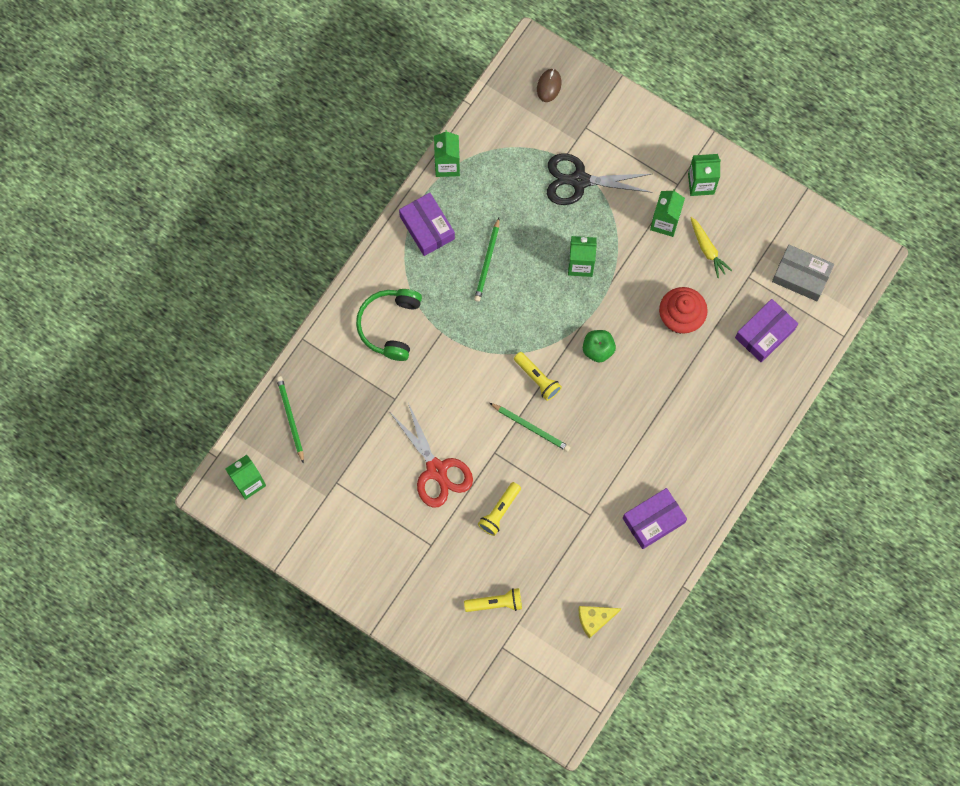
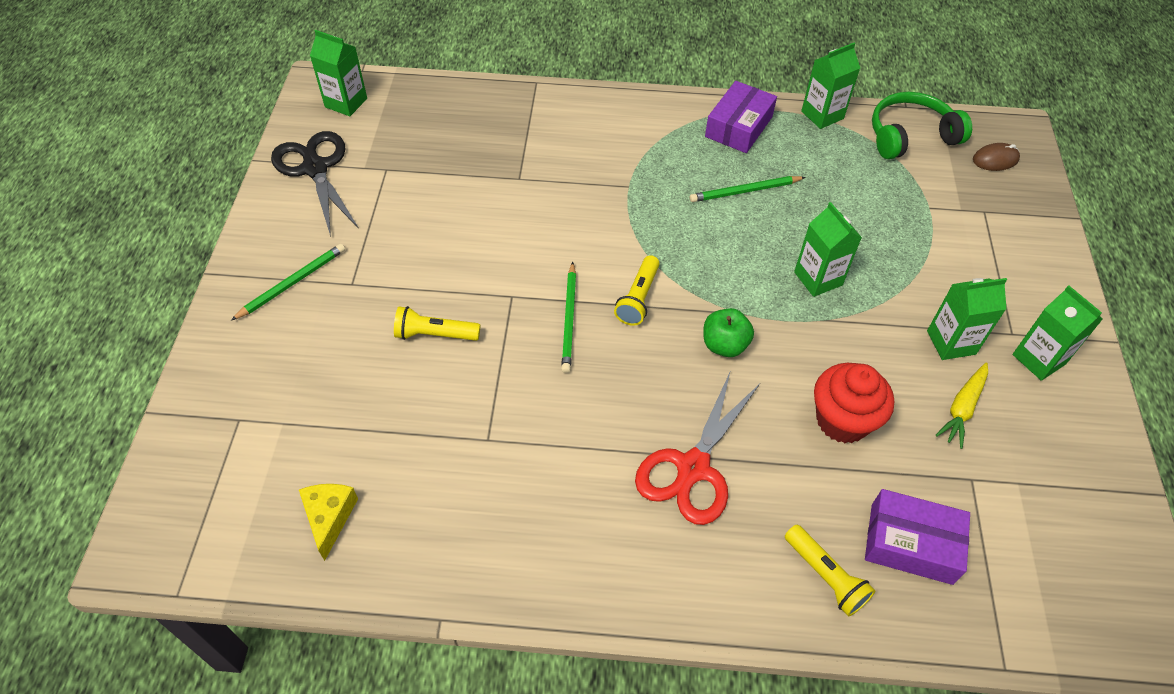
camera: 60 degrees right, 20 degrees down
(290, 418) = (440, 106): green pencil -> green pencil (292, 283)
(390, 326) = (602, 141): green headphones -> green headphones (910, 136)
(436, 470) = (454, 249): red scissors -> red scissors (693, 468)
(495, 603) = (302, 384): yellow flashlight -> yellow flashlight (825, 576)
(579, 181) = (917, 233): black scissors -> black scissors (315, 169)
(594, 619) = (329, 517): yellow cheese -> yellow cheese turned 45 degrees clockwise
(653, 520) = (524, 526): purple box -> none
(801, 276) = (1037, 552): grey box -> none

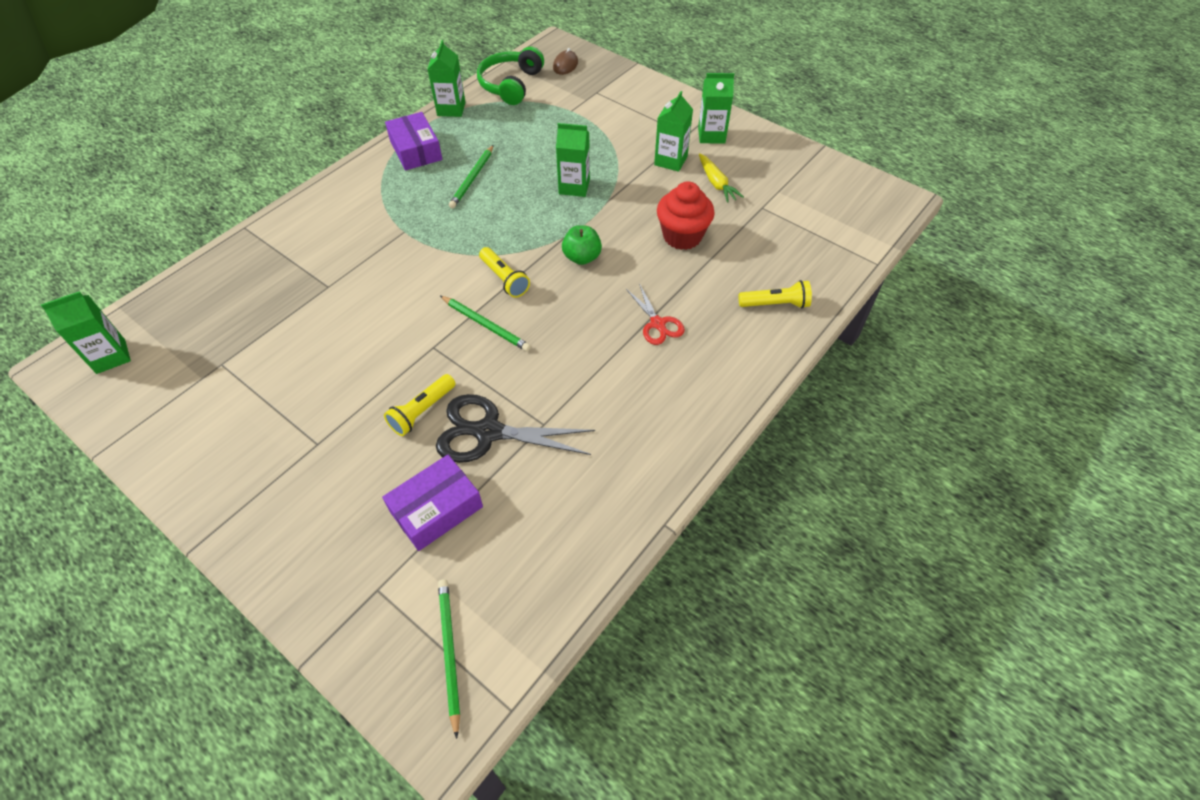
camera: 55 degrees left, 0 degrees up
(292, 283) = (272, 487): green pencil -> green pencil (449, 652)
(315, 169) = (161, 413): black scissors -> black scissors (489, 432)
(329, 517) = (527, 560): yellow cheese -> none
(693, 468) = (657, 323): red scissors -> red scissors, size x0.58
(911, 543) = (782, 256): purple box -> purple box (436, 509)

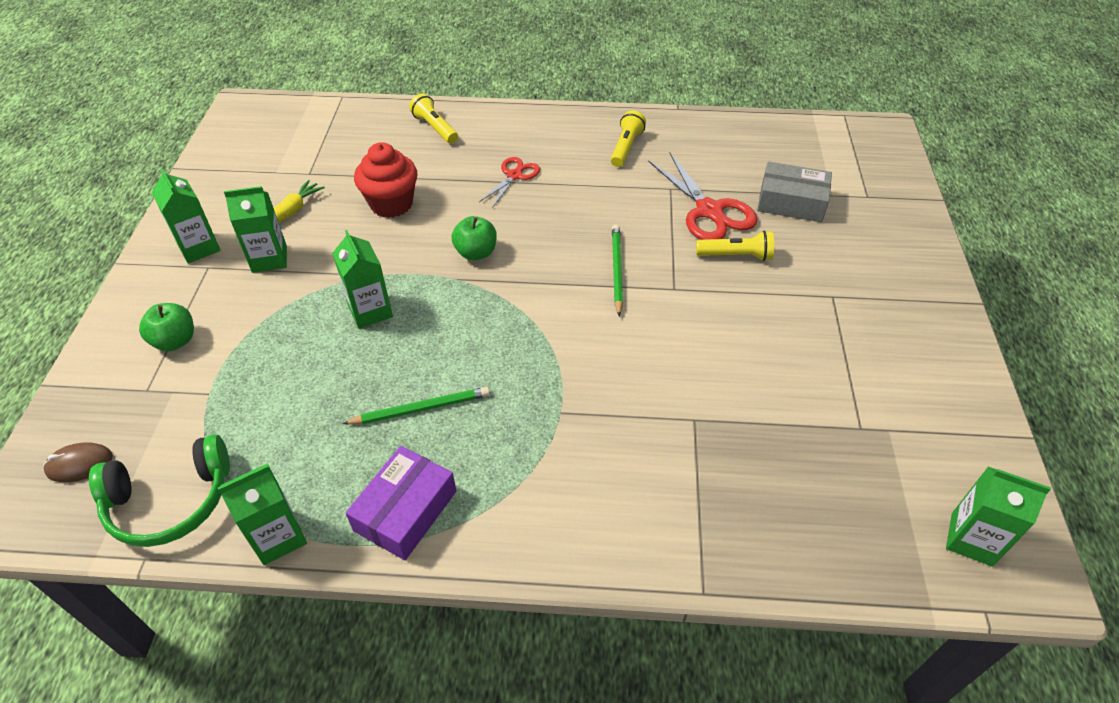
camera: 125 degrees left, 5 degrees down
(436, 509) = (791, 202): purple box -> grey box
(449, 652) = (853, 149): green pencil -> none
(489, 432) = (709, 211): black scissors -> red scissors
(504, 279) = (552, 289): yellow flashlight -> yellow flashlight (626, 147)
(627, 108) = (175, 341): none -> green apple

